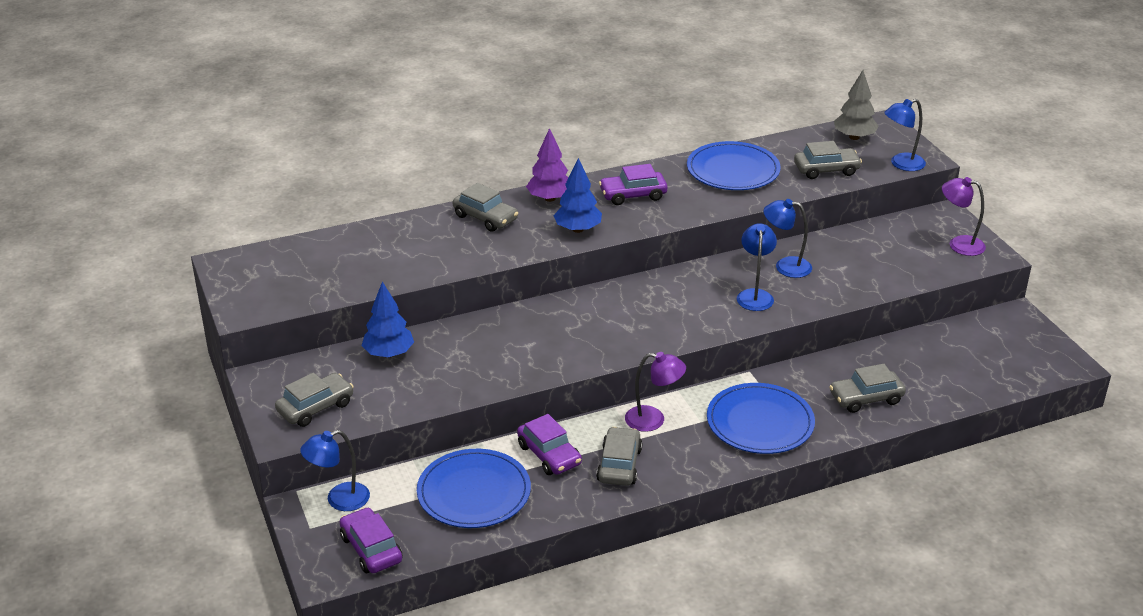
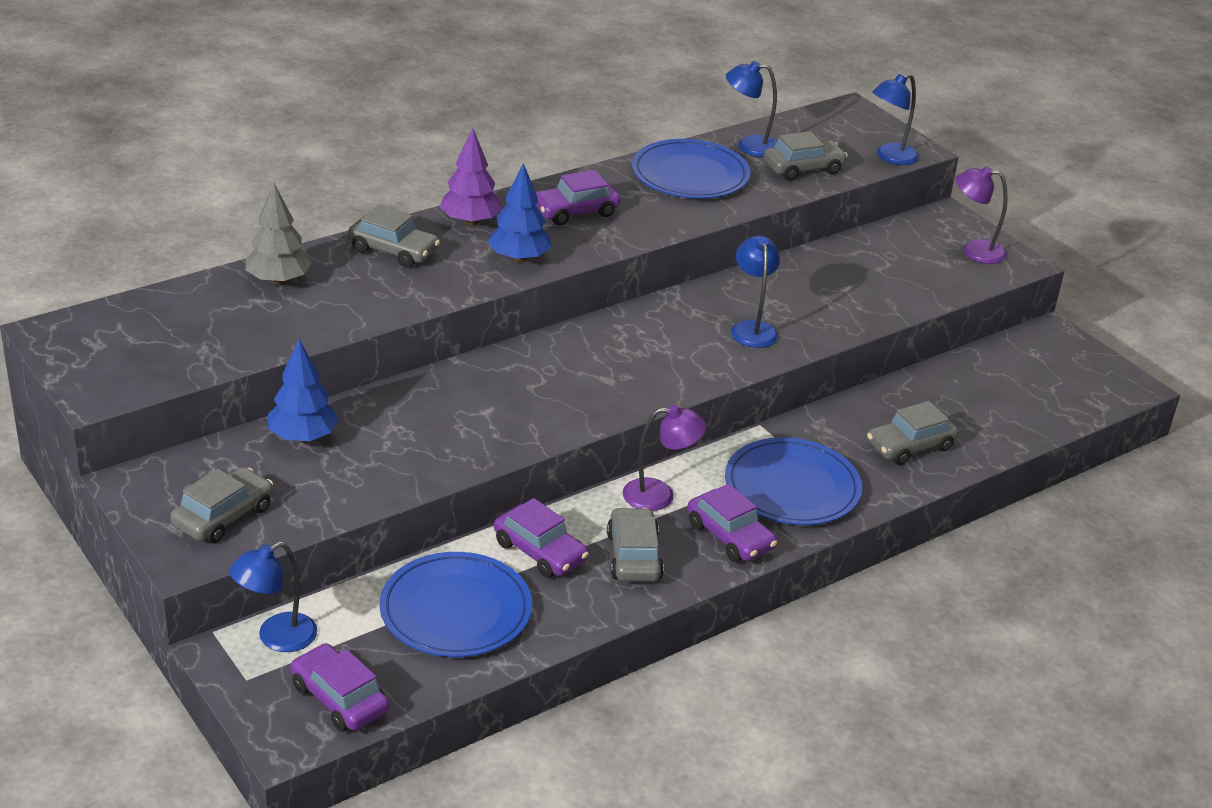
camera: 15 degrees left, 0 degrees up
(698, 457) = (730, 536): none -> purple car
(785, 266) = (778, 290): blue lamp -> blue lamp (749, 146)
(854, 137) = (823, 127): grey tree -> grey tree (278, 280)

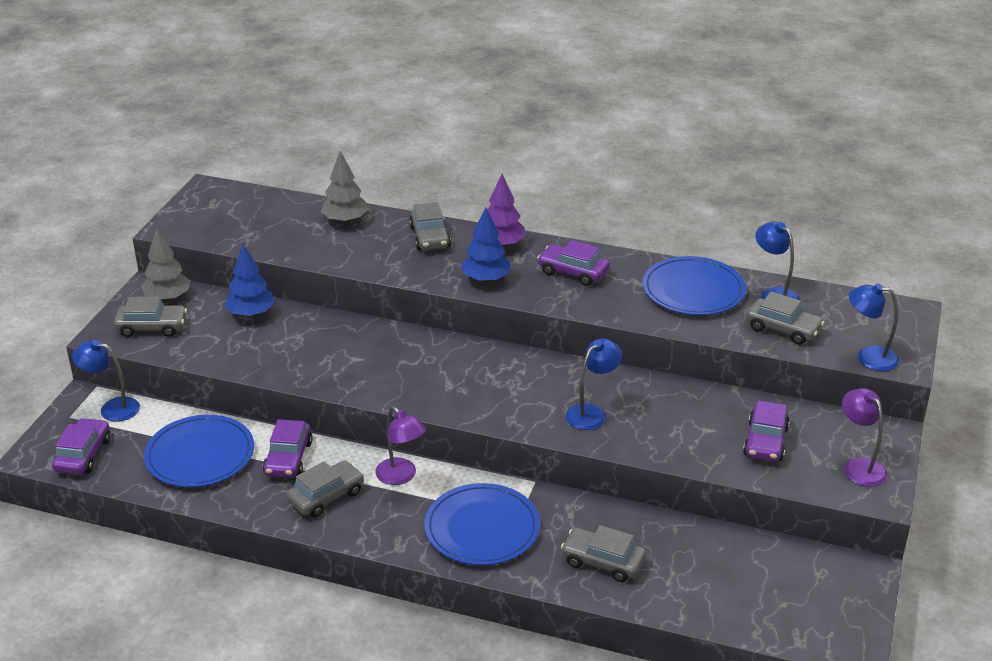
camera: 55 degrees right, 0 degrees up
(179, 479) = (168, 298): none -> grey tree
(730, 536) = (393, 526): purple car -> purple car (765, 441)

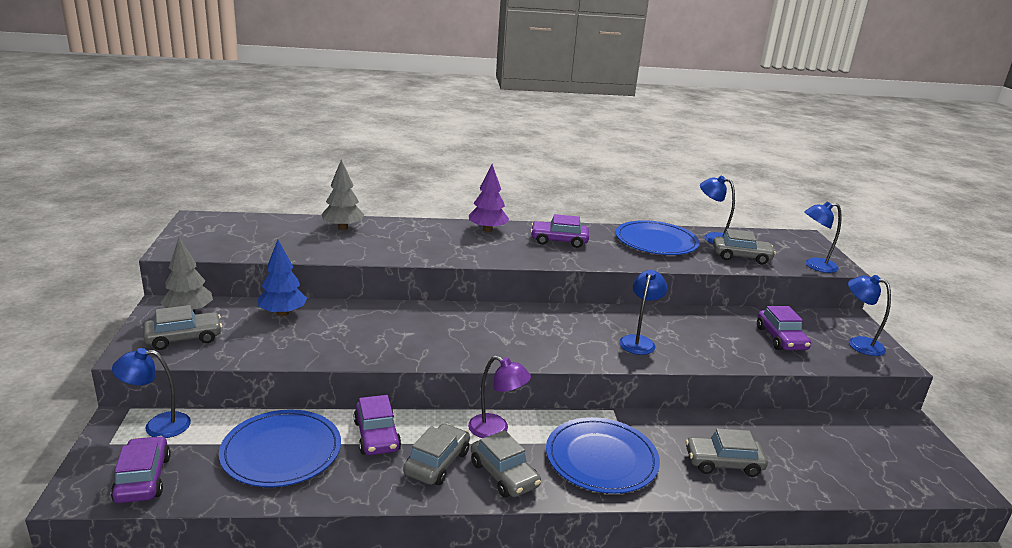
camera: 25 degrees left, 10 degrees down
(430, 237) = (425, 231): grey car -> grey car (504, 475)
(486, 279) = (495, 253): blue tree -> none
(859, 466) = (858, 343): purple lamp -> blue lamp

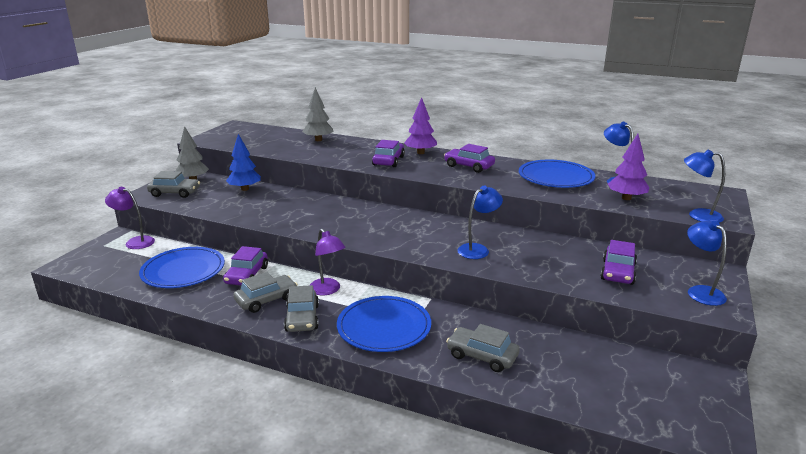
camera: 30 degrees right, 0 degrees up
(143, 479) = (100, 266): purple car -> purple car (388, 161)
(158, 426) = (135, 242): blue lamp -> purple lamp
(741, 256) = (626, 198): grey car -> purple tree

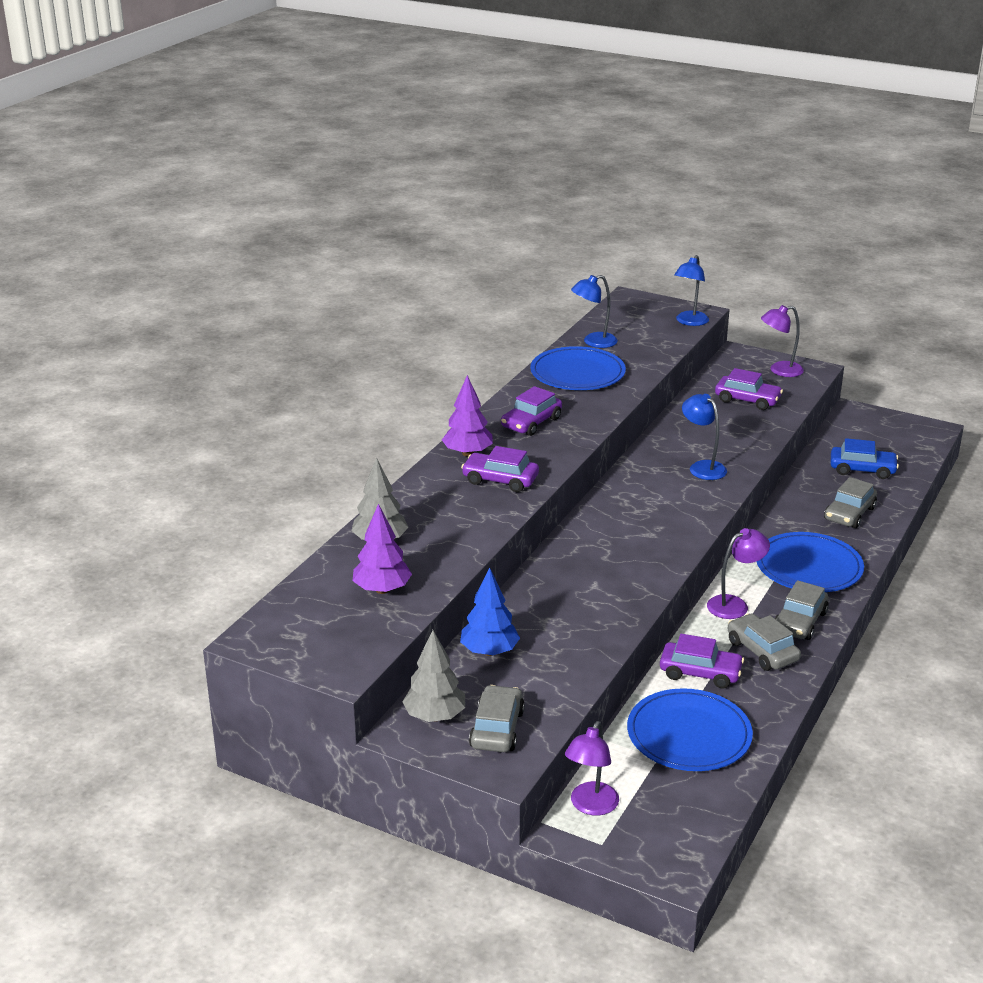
camera: 85 degrees left, 5 degrees up
(302, 318) = (800, 622): grey car -> grey car turned 120 degrees clockwise
(578, 371) = (862, 469): none -> blue car
(626, 198) = (645, 346): purple tree -> purple tree (382, 590)
(700, 291) = (779, 370): blue lamp -> purple lamp

